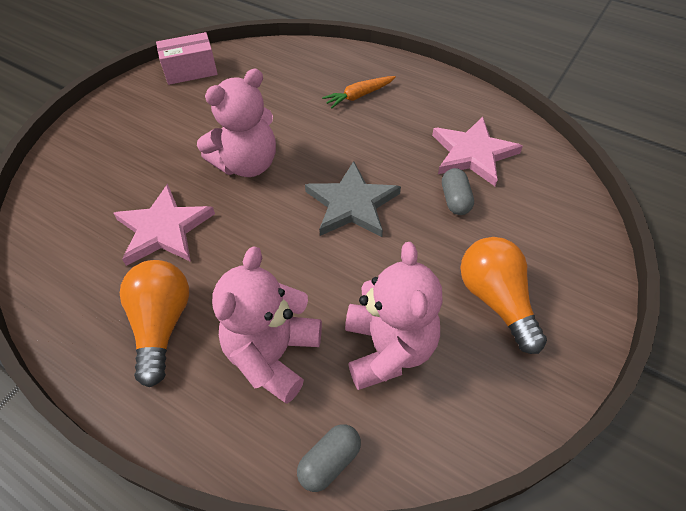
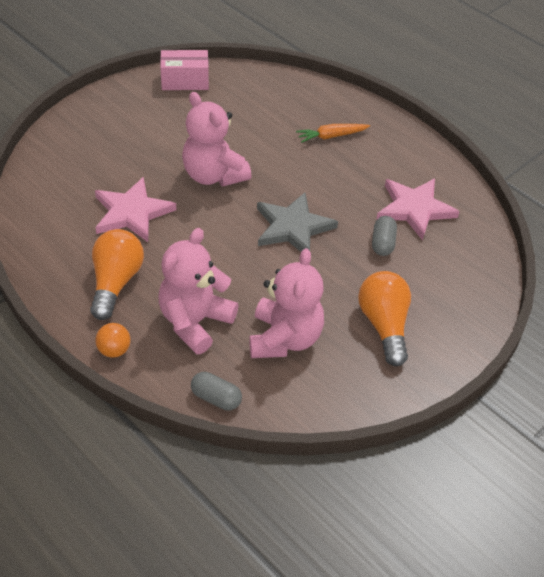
camera: 10 degrees right, 5 degrees down
(179, 424) = (114, 350): none -> orange ball
(247, 164) = (213, 175): pink teddy bear -> pink teddy bear turned 75 degrees clockwise
(329, 462) = (216, 398): grey capsule -> grey capsule turned 60 degrees clockwise

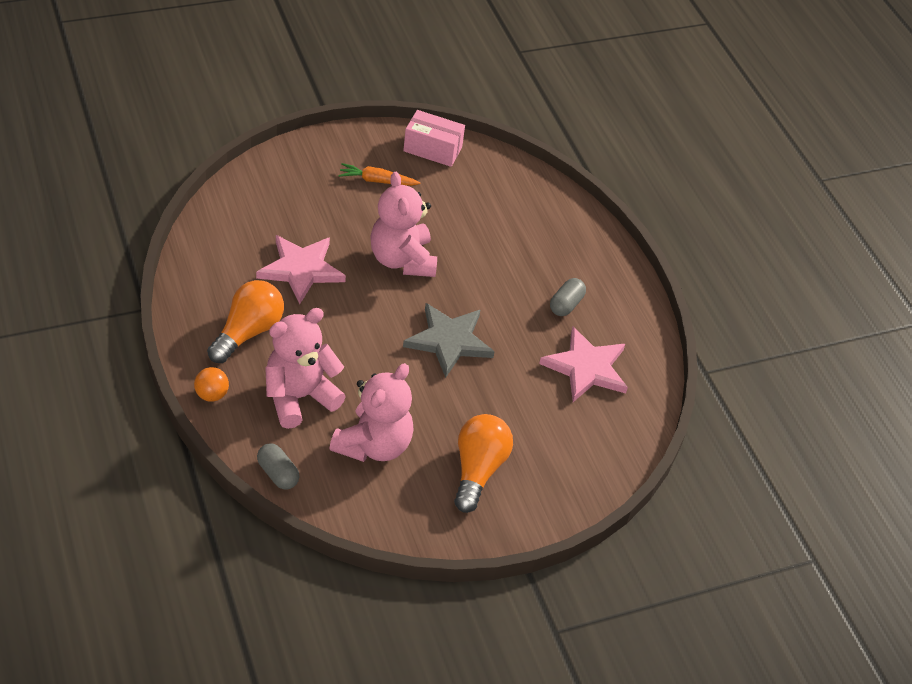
camera: 20 degrees right, 0 degrees up
(331, 136) = (548, 261): orange carrot -> orange carrot (377, 181)
(383, 243) = (529, 390): grey capsule -> grey capsule (566, 305)

